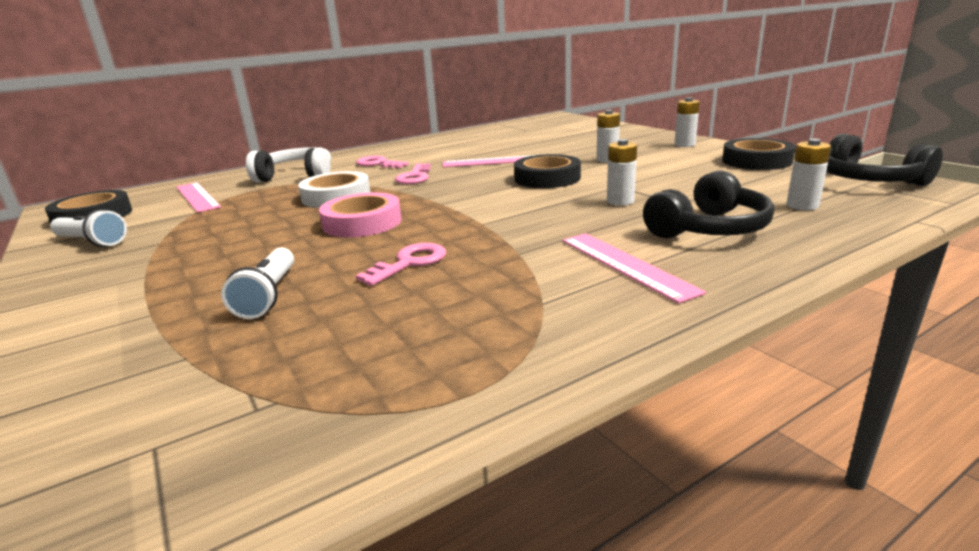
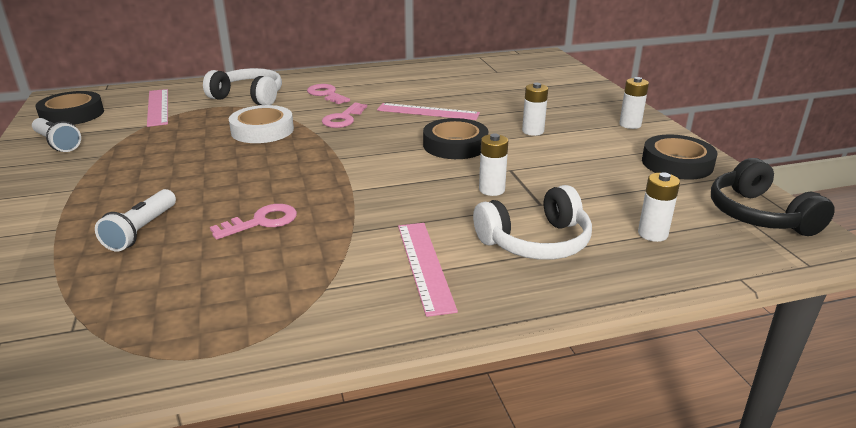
camera: 15 degrees right, 5 degrees up
(362, 222) = (260, 167): pink tape -> none
(709, 229) = (535, 242): black headphones -> white headphones

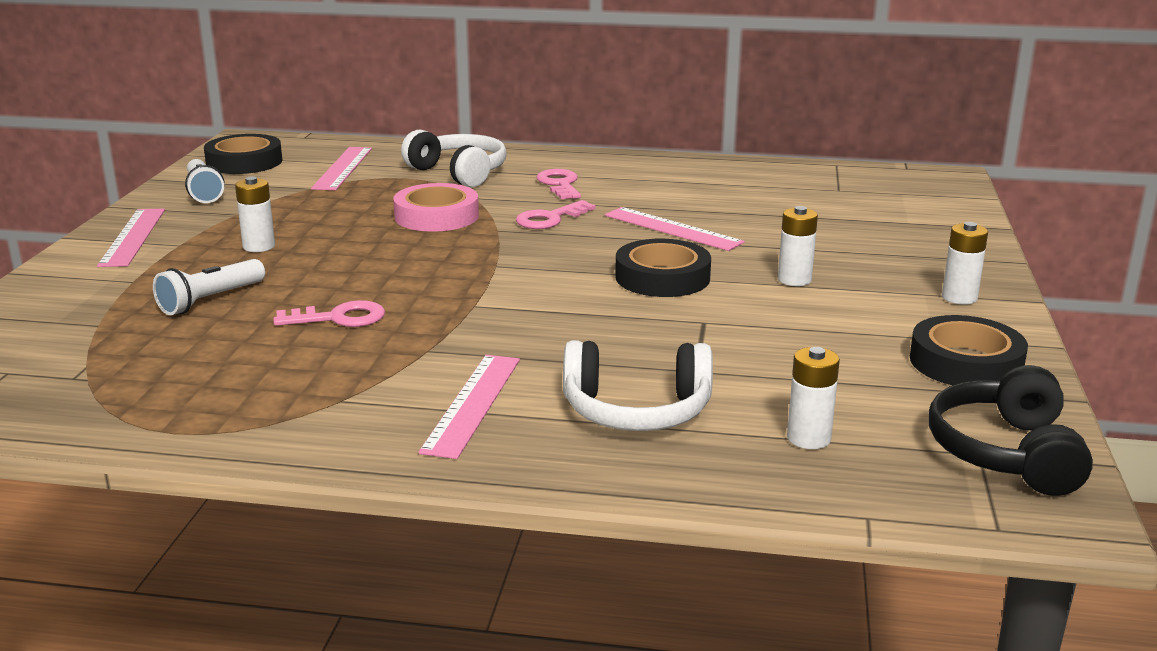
camera: 25 degrees right, 5 degrees down
(24, 191) = (133, 237): none -> pink ruler
(262, 130) = (436, 216): white tape -> pink tape
(491, 190) = (649, 340): white battery -> white battery (259, 246)

